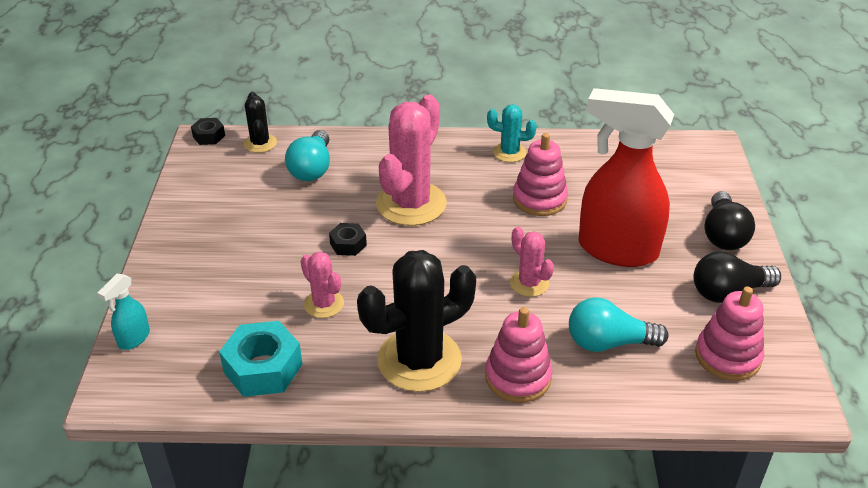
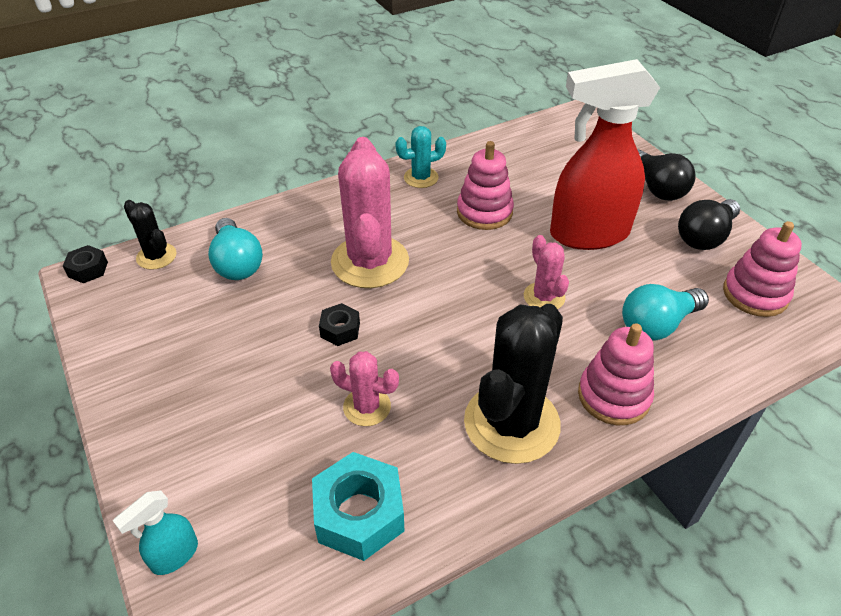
camera: 30 degrees left, 5 degrees up
(133, 339) = (174, 556): turquoise spray bottle -> turquoise spray bottle turned 45 degrees clockwise
(529, 283) = (544, 297): pink cactus -> pink cactus turned 45 degrees clockwise

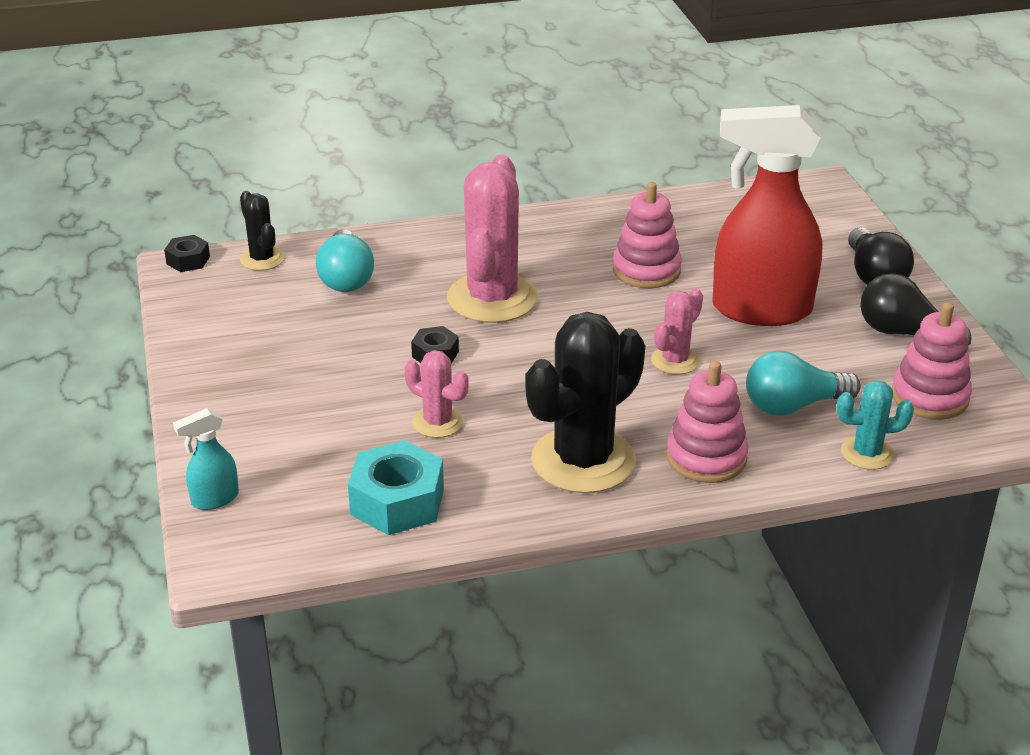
camera: 15 degrees right, 10 degrees down
(421, 178) = (586, 225): turquoise cactus -> turquoise cactus (867, 453)
(544, 297) = (675, 360): pink cactus -> pink cactus turned 45 degrees clockwise
(704, 236) = (904, 333): black light bulb -> black light bulb turned 60 degrees clockwise

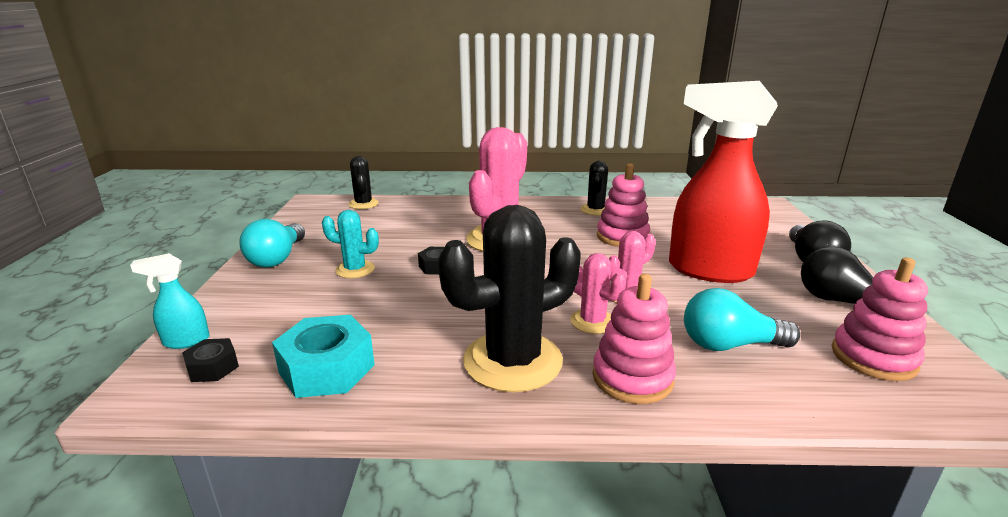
camera: 15 degrees right, 10 degrees down
(188, 260) = (319, 200): black nut -> black nut (213, 367)
(346, 278) = (408, 218): turquoise light bulb -> turquoise light bulb (277, 258)
(438, 422) = (406, 311): pink cactus -> pink cactus (592, 321)
(597, 225) = (595, 210): none -> black cactus
(867, 453) = (806, 401): turquoise cactus -> turquoise cactus (355, 269)

